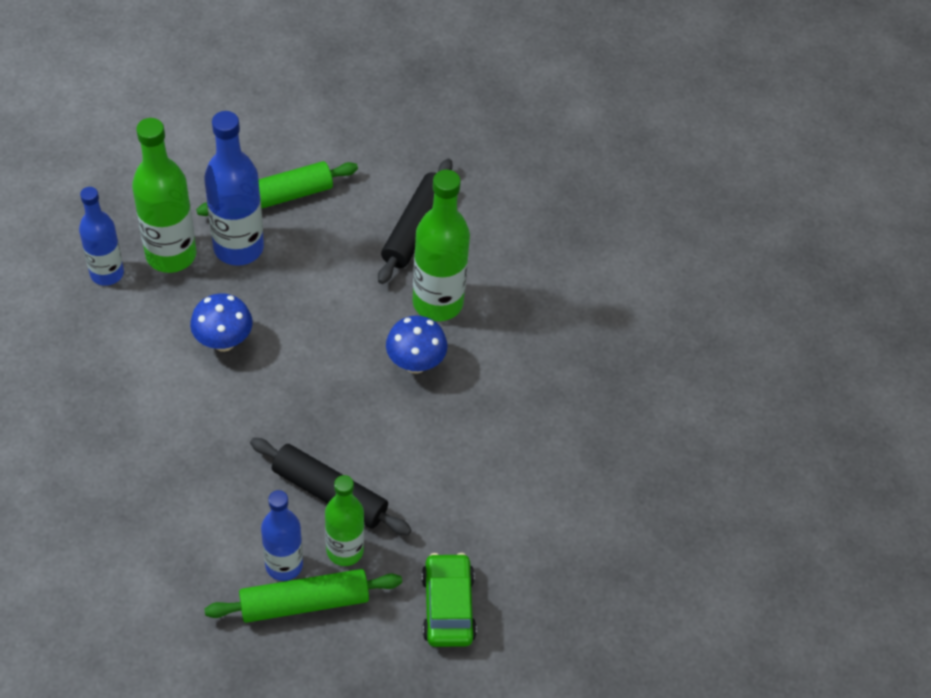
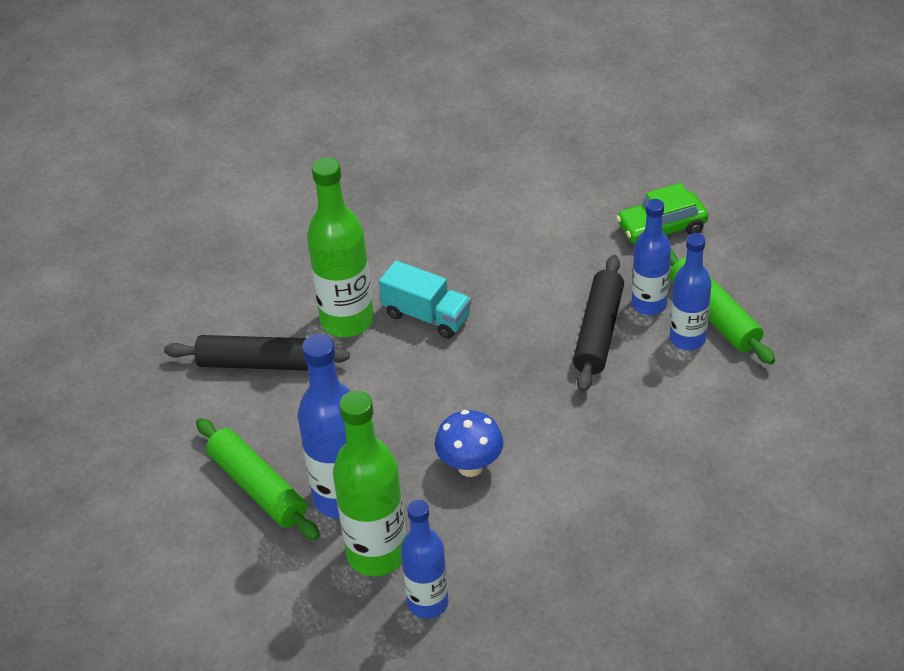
camera: 100 degrees left, 10 degrees down
(345, 550) = (649, 304): green bottle -> blue bottle
(415, 363) = (427, 316): blue mushroom -> turquoise truck

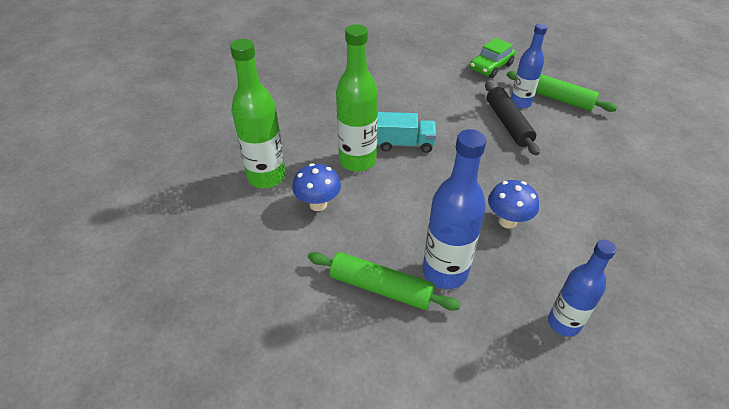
camera: 30 degrees left, 0 degrees up
(258, 363) = (318, 204): black rolling pin -> blue mushroom
(377, 554) = (500, 302): green bottle -> green bottle (266, 177)
(687, 339) = (556, 113): blue bottle -> none

